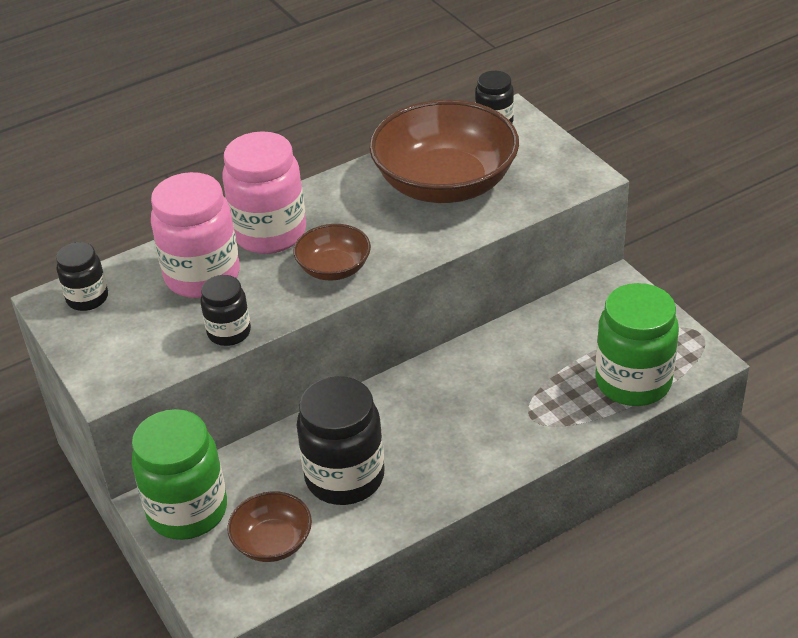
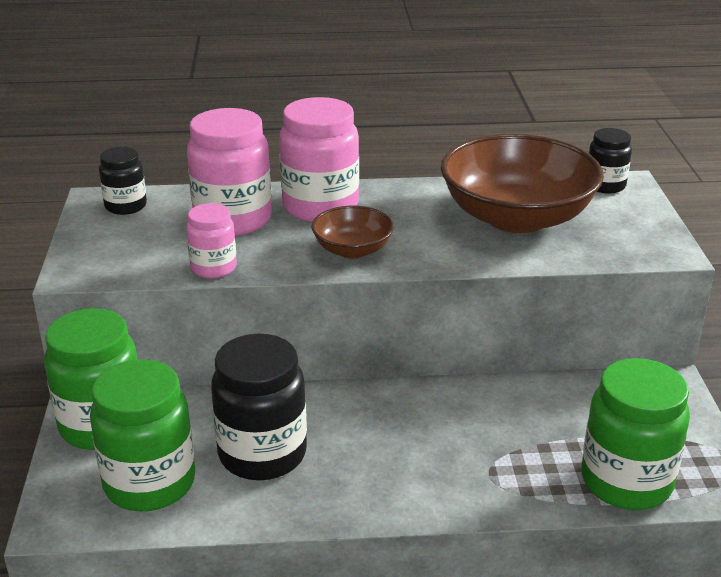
camera: 25 degrees right, 10 degrees down
(229, 332) = (213, 268): black jar -> pink jar
(272, 542) = (150, 483): brown bowl -> green jar

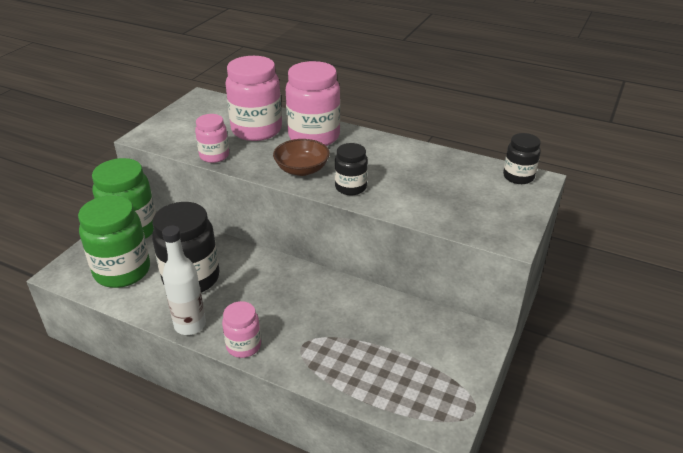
camera: 30 degrees right, 5 degrees up
(126, 206) = (210, 105): black jar -> black jar (350, 187)
(324, 510) = (190, 325): none -> white bottle
(420, 505) = (243, 346): none -> pink jar
(516, 217) = (429, 180): brown bowl -> none
(626, 482) = (382, 388): green jar -> none

